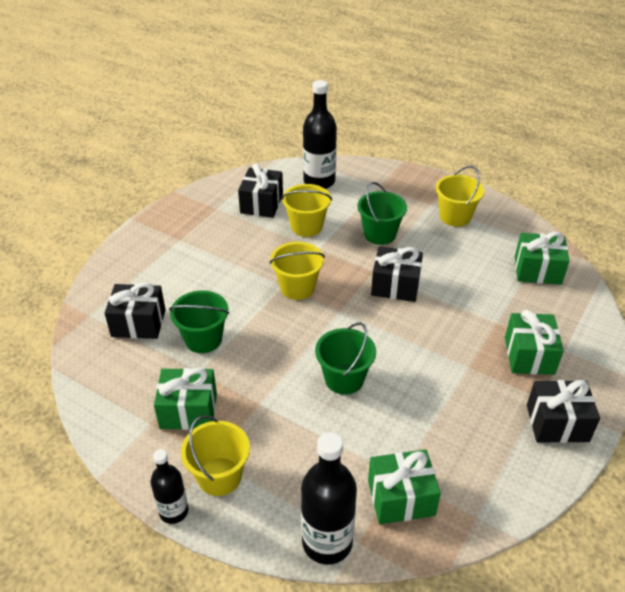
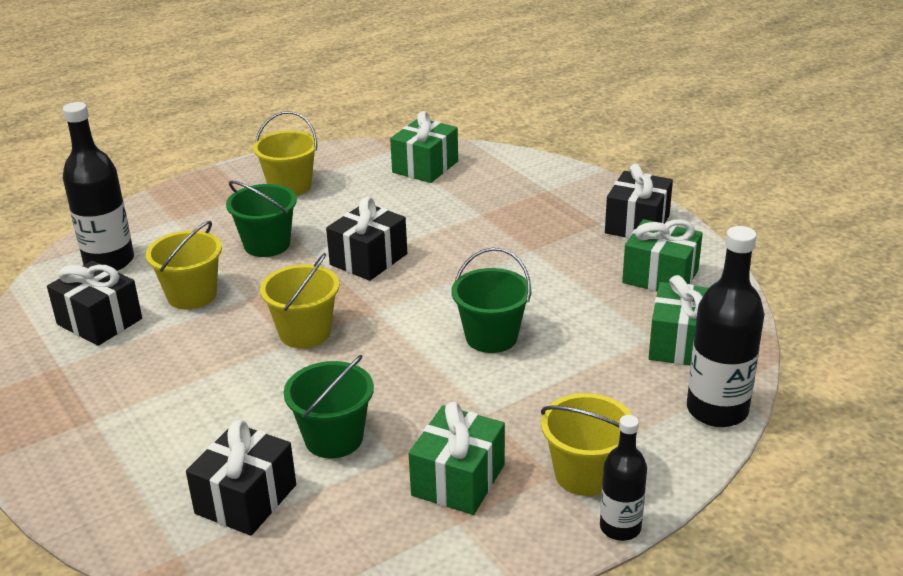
camera: 65 degrees left, 10 degrees down
(529, 355) = (541, 211): green gift -> green gift (660, 276)

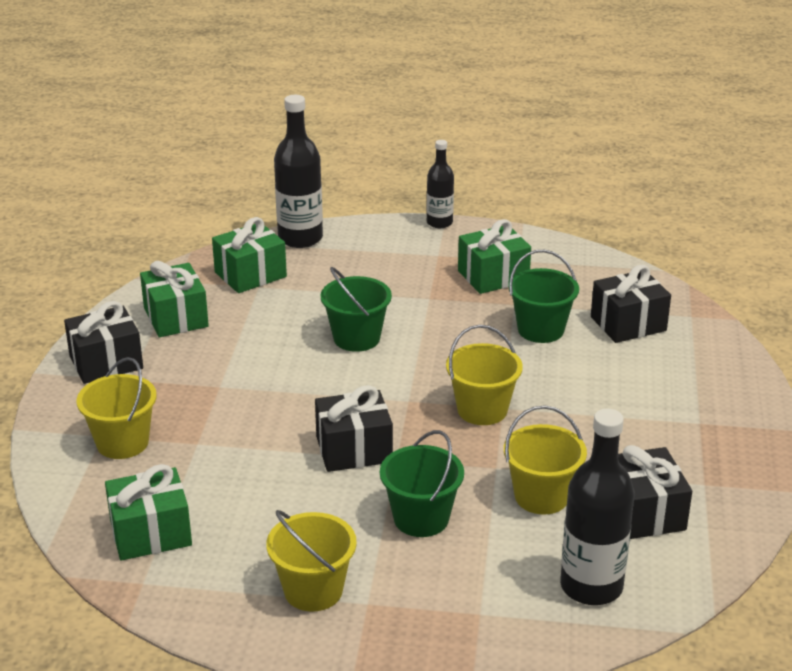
camera: 140 degrees left, 0 degrees up
(585, 474) = (421, 247): yellow bucket -> yellow bucket (122, 442)

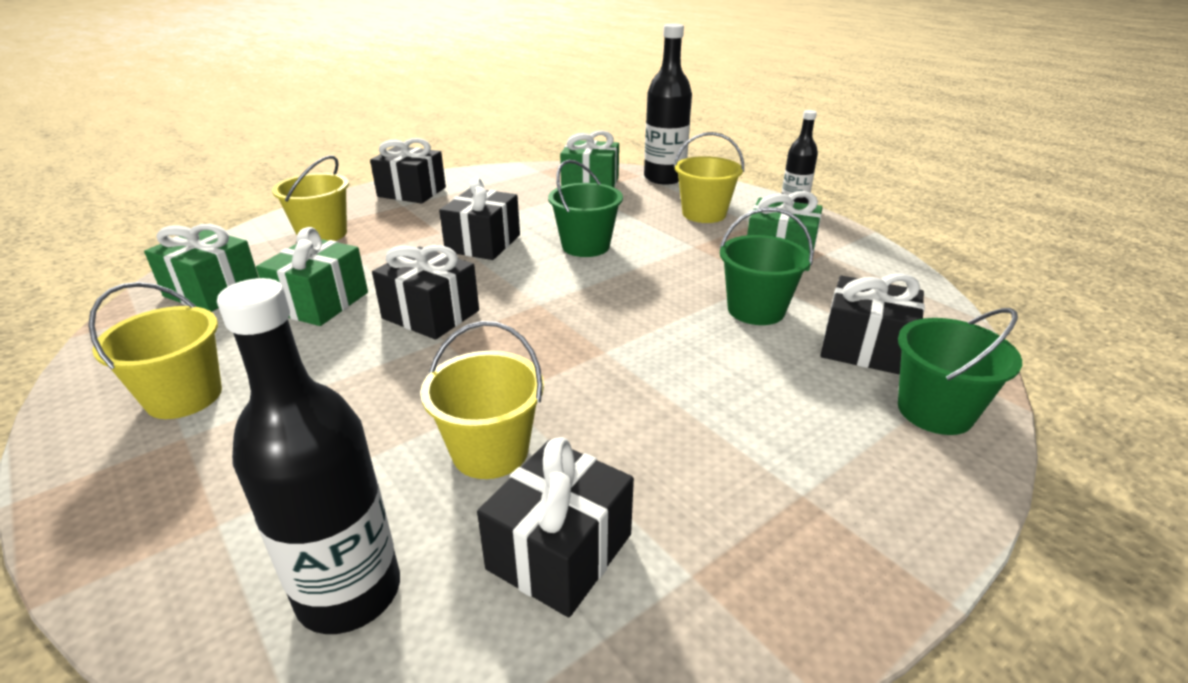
camera: 45 degrees right, 0 degrees up
(176, 317) = (498, 187): green gift -> green gift (320, 303)
(276, 377) = (483, 243): none -> black gift
(421, 518) = (363, 397): green bucket -> green bucket (935, 411)
(482, 410) = (583, 343): yellow bucket -> yellow bucket (704, 214)

